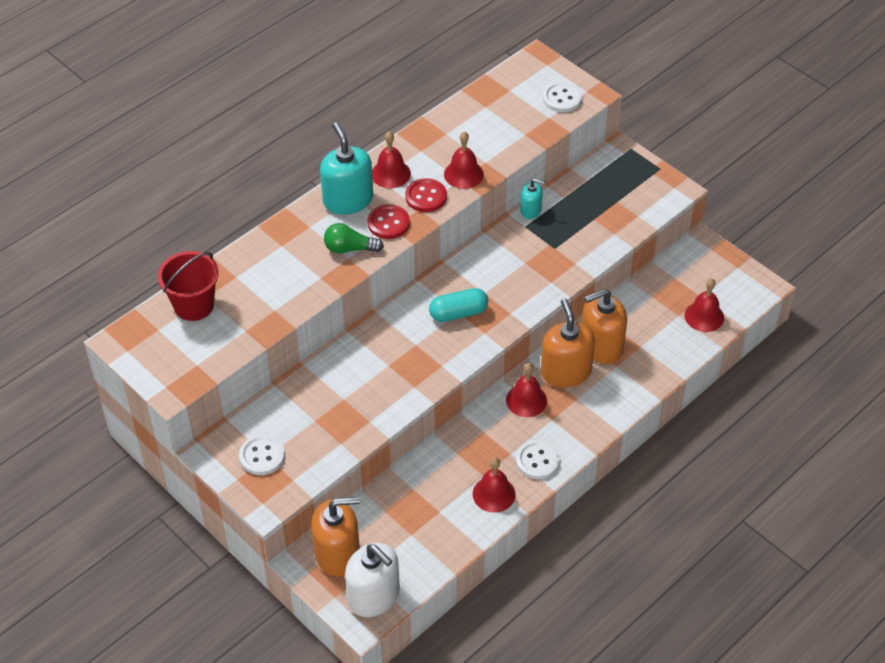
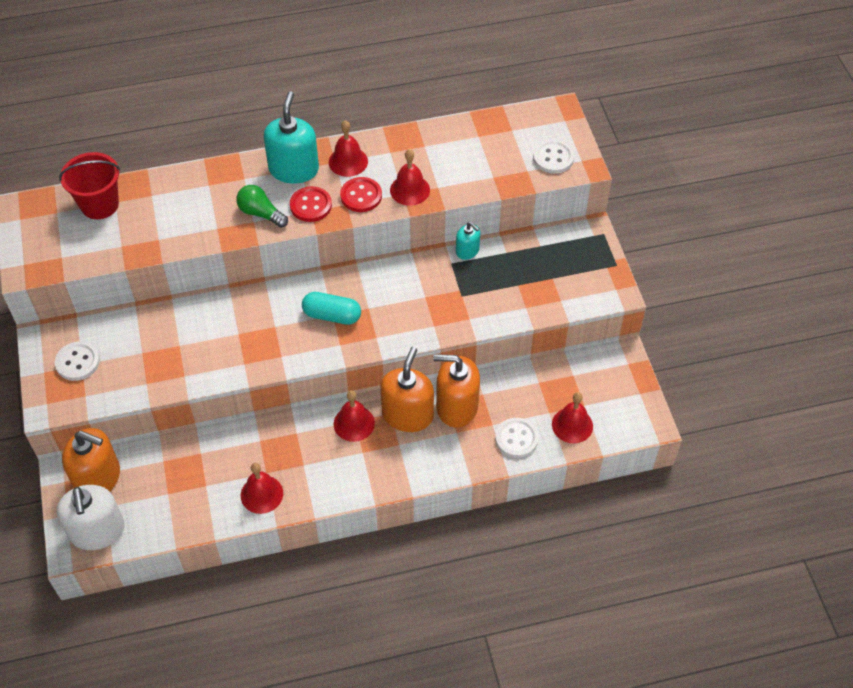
camera: 30 degrees right, 5 degrees up
(537, 461) = (321, 484): white button -> white button (516, 439)

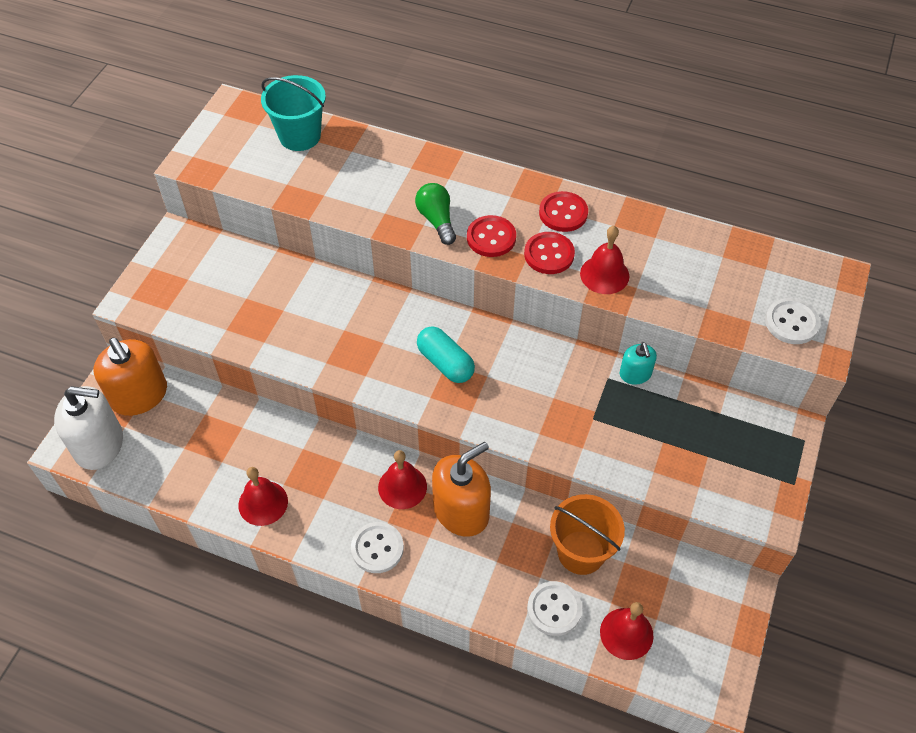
camera: 35 degrees right, 0 degrees up
(77, 362) = (186, 275): white button -> white button (377, 548)
(97, 531) = (99, 445): white soap dispenser -> white soap dispenser turned 105 degrees counterclockwise
(99, 204) = (300, 136): red bucket -> turquoise bucket
(294, 169) = (503, 193): turquoise soap dispenser -> none
(348, 161) = (563, 213): red bell -> red button
(457, 406) = (517, 534): orange soap dispenser -> none
(507, 393) = (581, 552): none -> orange bucket

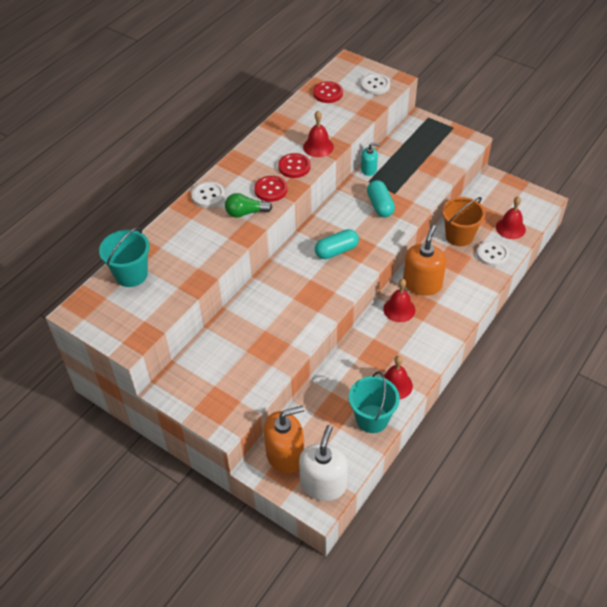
camera: 75 degrees left, 5 degrees down
(203, 483) = (372, 419): none -> turquoise bucket
(377, 548) = (440, 328): white button -> white button (208, 196)
(461, 511) = (422, 284): orange soap dispenser -> orange soap dispenser turned 45 degrees clockwise
(558, 402) = (380, 205): none -> turquoise capsule
(563, 213) = (262, 154): red button -> red button (328, 93)

